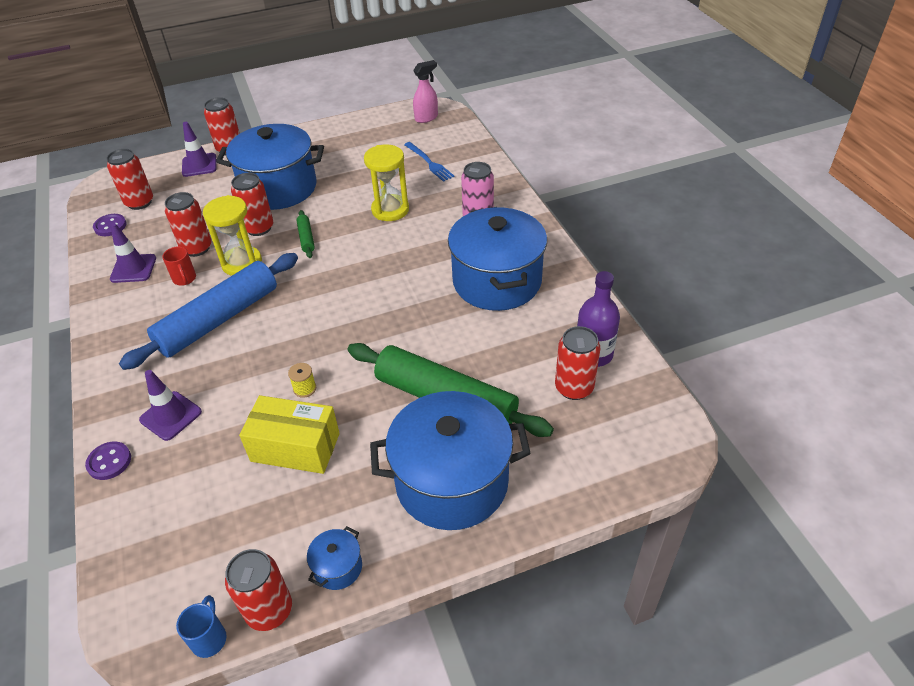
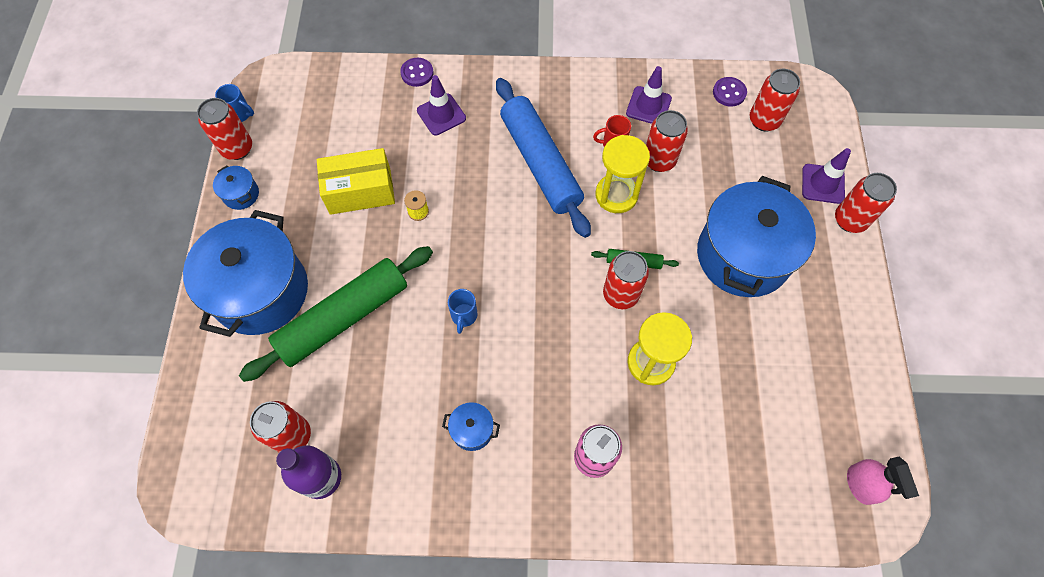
camera: 110 degrees right, 20 degrees up
(259, 228) = (671, 221): red can -> red can (620, 294)
(295, 447) = (360, 191): yellow box -> yellow box turned 45 degrees clockwise
(402, 318) = (464, 316): none -> blue mug
(429, 163) = (737, 445): blue fork -> none
(497, 281) = (472, 430): blue pot -> blue pot, size x0.40

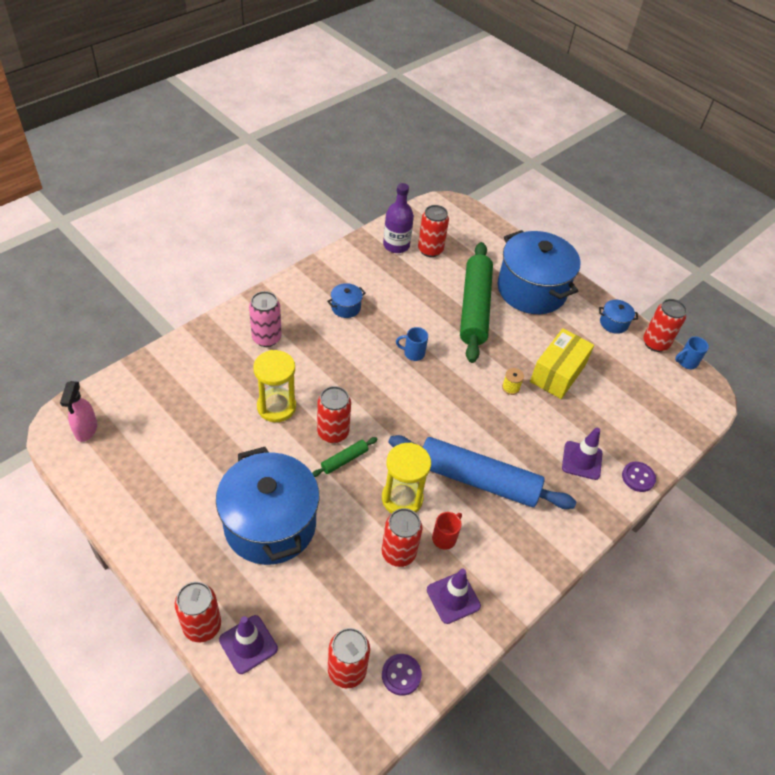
camera: 130 degrees right, 15 degrees down
(464, 316) = (413, 353): blue mug -> blue mug turned 45 degrees counterclockwise
(860, 485) = (86, 430): pink spray bottle -> pink spray bottle turned 120 degrees counterclockwise

